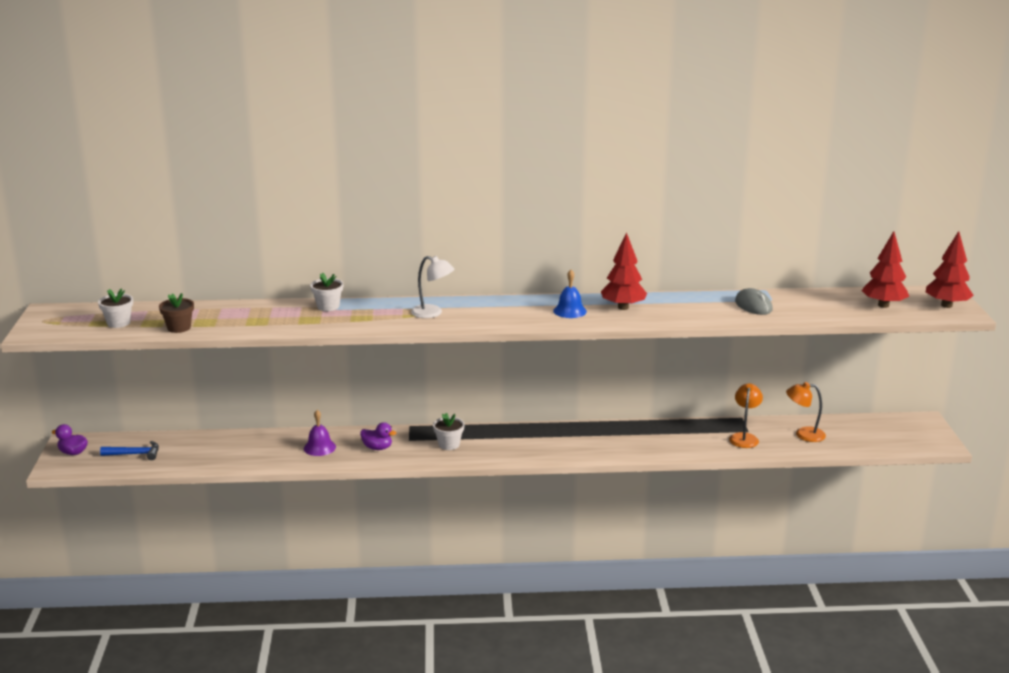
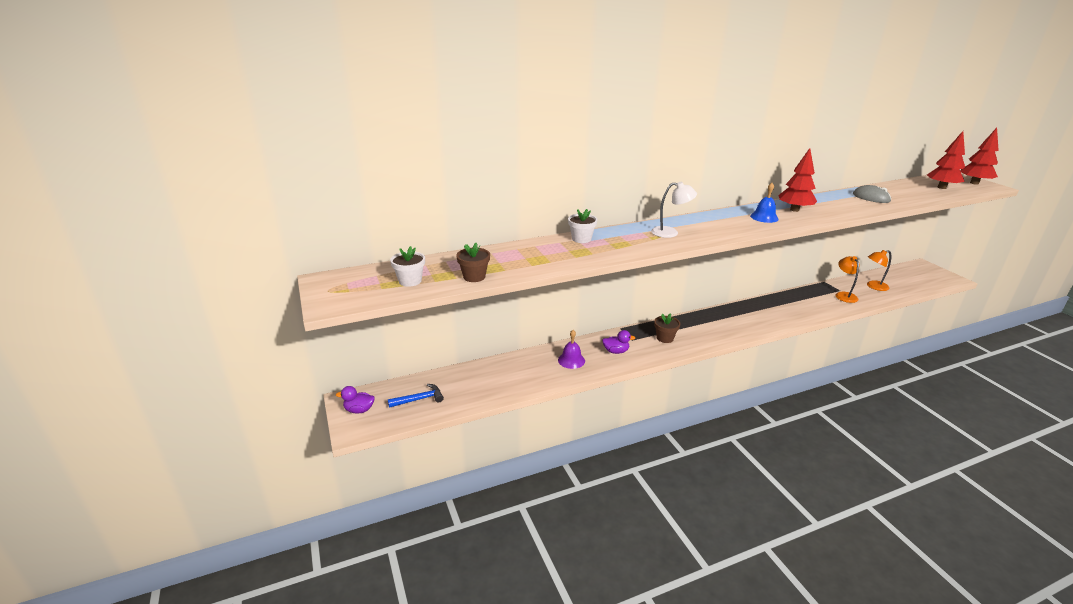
camera: 20 degrees left, 5 degrees up
(449, 444) = (665, 338): white flower pot -> brown flower pot

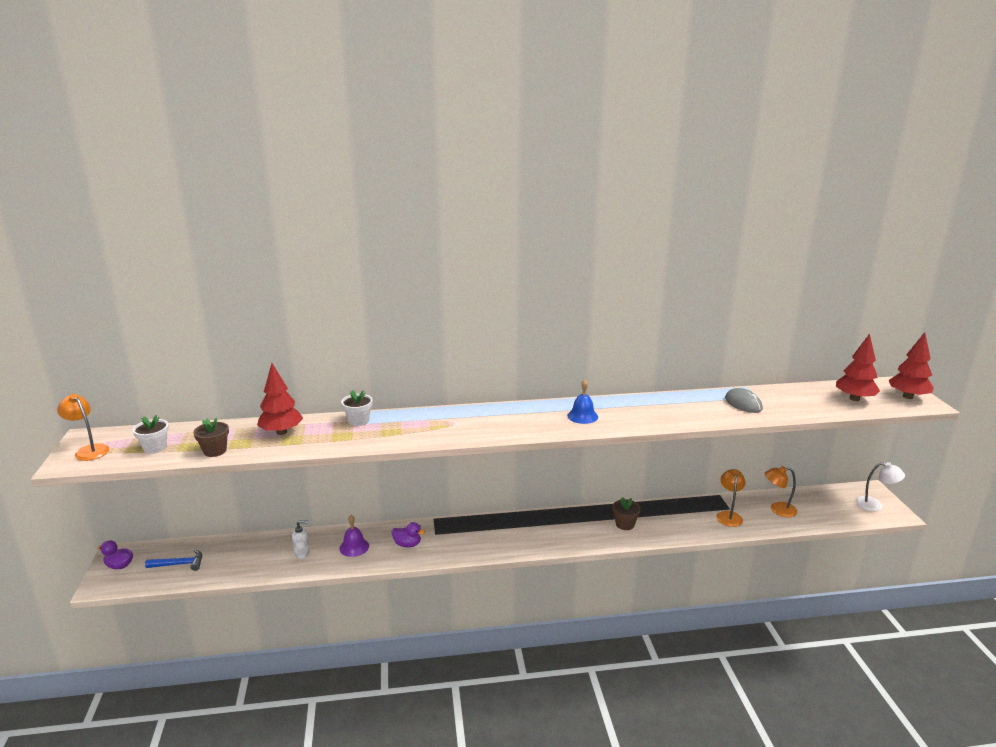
camera: 15 degrees right, 5 degrees down
(341, 291) = (89, 450): none -> orange lamp
(529, 372) = (302, 553): none -> white soap dispenser
(665, 338) = (472, 537): brown flower pot -> brown flower pot (625, 524)
(670, 233) = (457, 424): white lamp -> white lamp (875, 505)
(794, 210) = (629, 410): red tree -> red tree (281, 432)

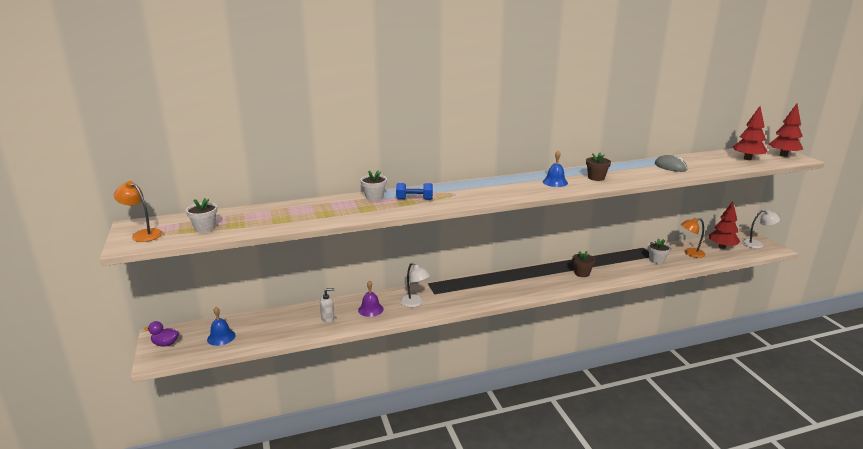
camera: 10 degrees left, 0 degrees up
(179, 564) = (221, 337): blue hammer -> blue bell
(215, 451) = (261, 226): brown flower pot -> brown flower pot (596, 178)
(281, 432) = (312, 209): red tree -> red tree (722, 247)
(402, 427) = (414, 199): none -> blue dumbbell
(407, 544) = (415, 303): purple duck -> white lamp
(729, 515) = (656, 260): orange lamp -> white flower pot

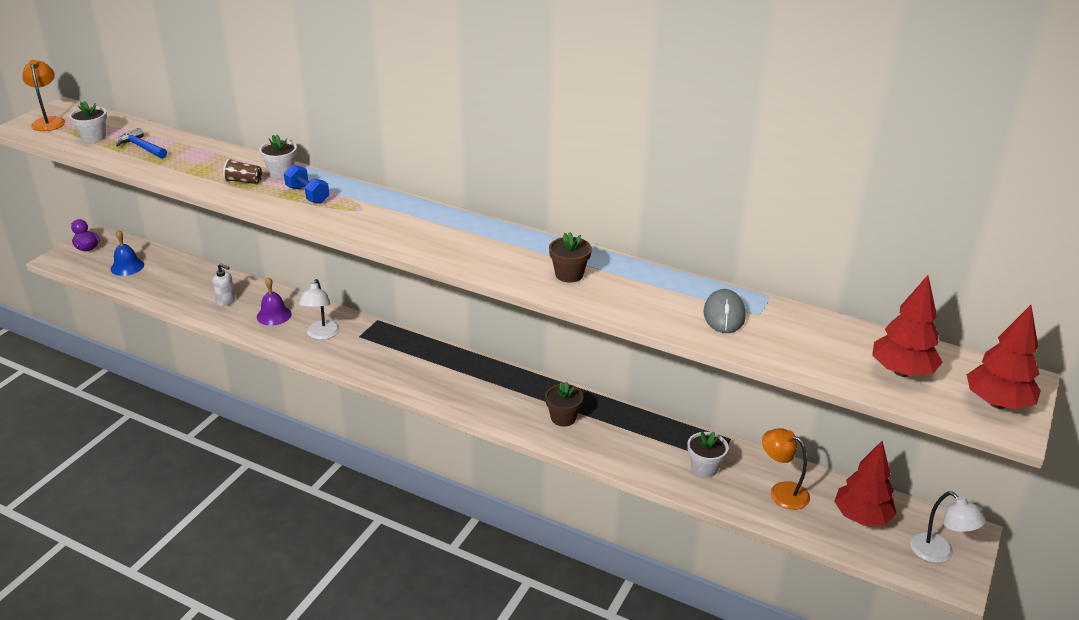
camera: 45 degrees right, 10 degrees up
(256, 219) = (142, 147): none -> blue hammer
(364, 208) = (244, 181): none -> brown cup
(555, 182) = (502, 253): blue bell -> none

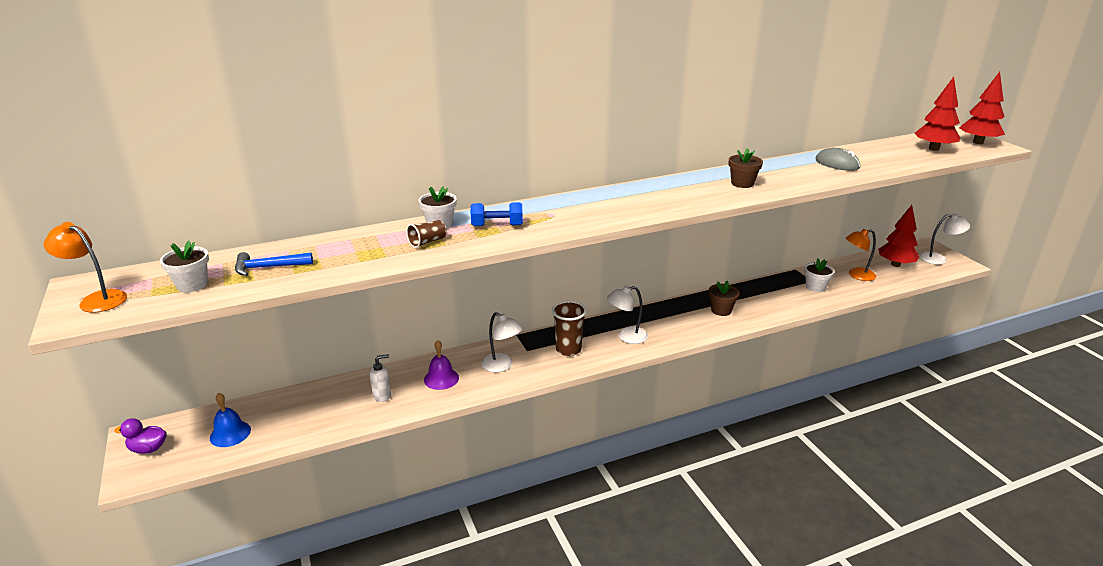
camera: 50 degrees left, 5 degrees down
(383, 357) = (568, 349): none -> brown cup
(442, 379) = (626, 337): none -> white lamp

